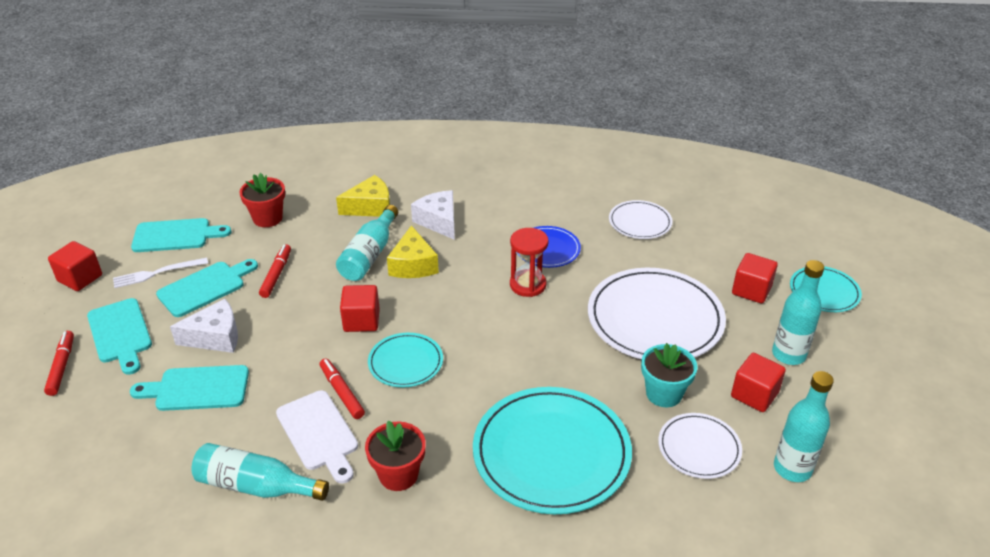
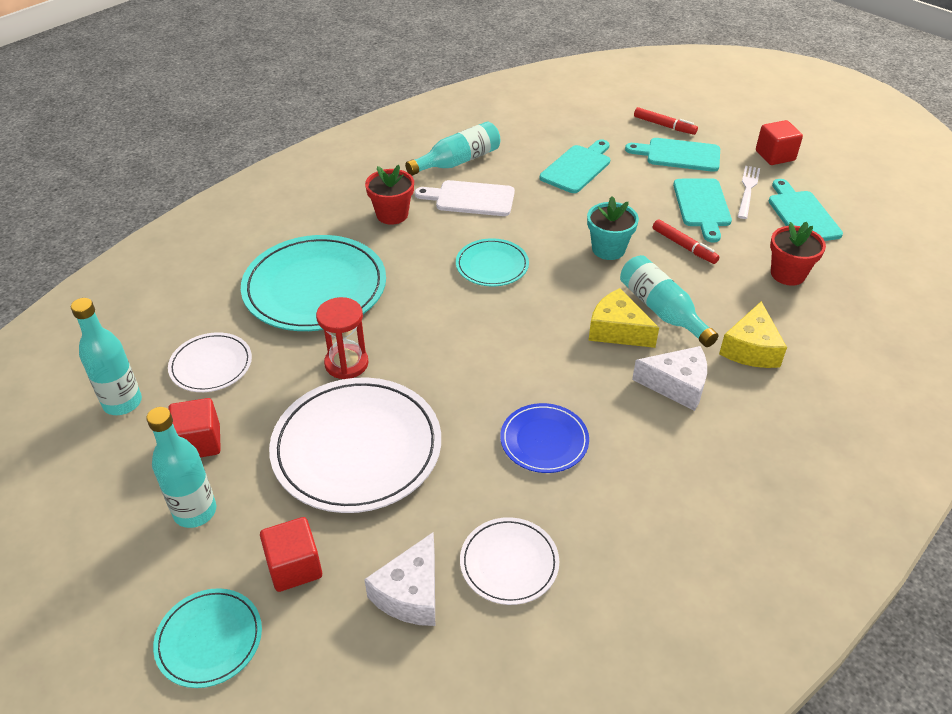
camera: 130 degrees right, 5 degrees up
(175, 236) = (802, 215): turquoise cutting board -> turquoise cutting board turned 135 degrees clockwise
(215, 337) = (628, 191): white cheese -> white cheese (410, 593)
(342, 392) = (498, 223): red marker -> none
(361, 321) = (569, 265): red cube -> none
(528, 285) = (505, 389): red hourglass -> red hourglass (346, 363)
(664, 394) = (278, 385): turquoise flower pot -> turquoise flower pot (608, 249)

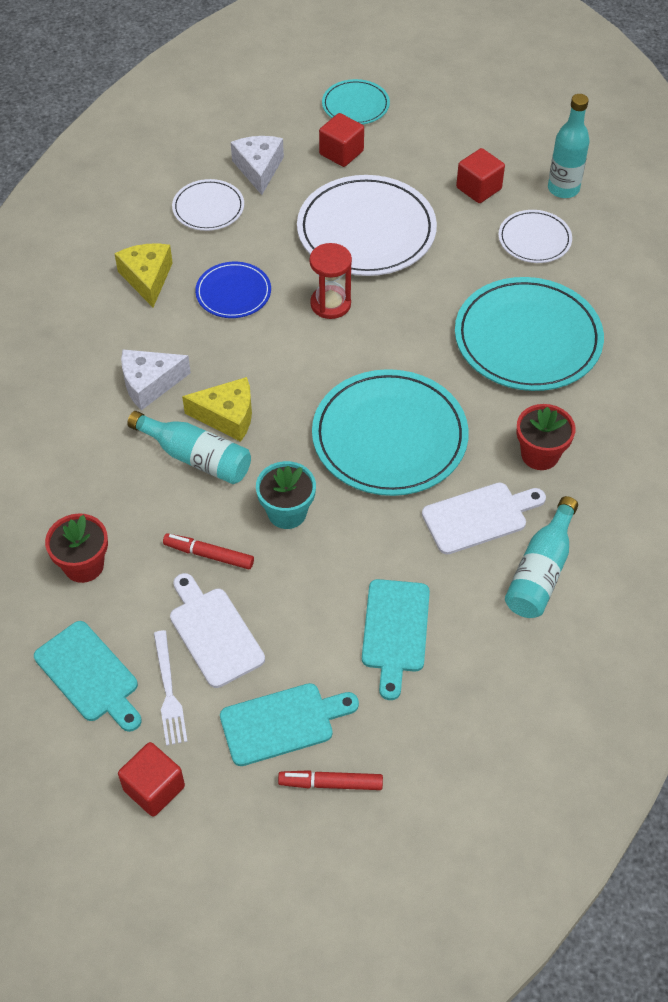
camera: 150 degrees right, 10 degrees up
(195, 511) = (433, 153): turquoise bottle -> none
(346, 363) = (433, 285): red hourglass -> red hourglass (330, 304)
(492, 265) = (389, 437): turquoise plate -> turquoise plate, size x1.91
(702, 206) = (214, 633): turquoise cutting board -> white cutting board
(751, 349) = (96, 450): yellow cheese -> yellow cheese (147, 278)

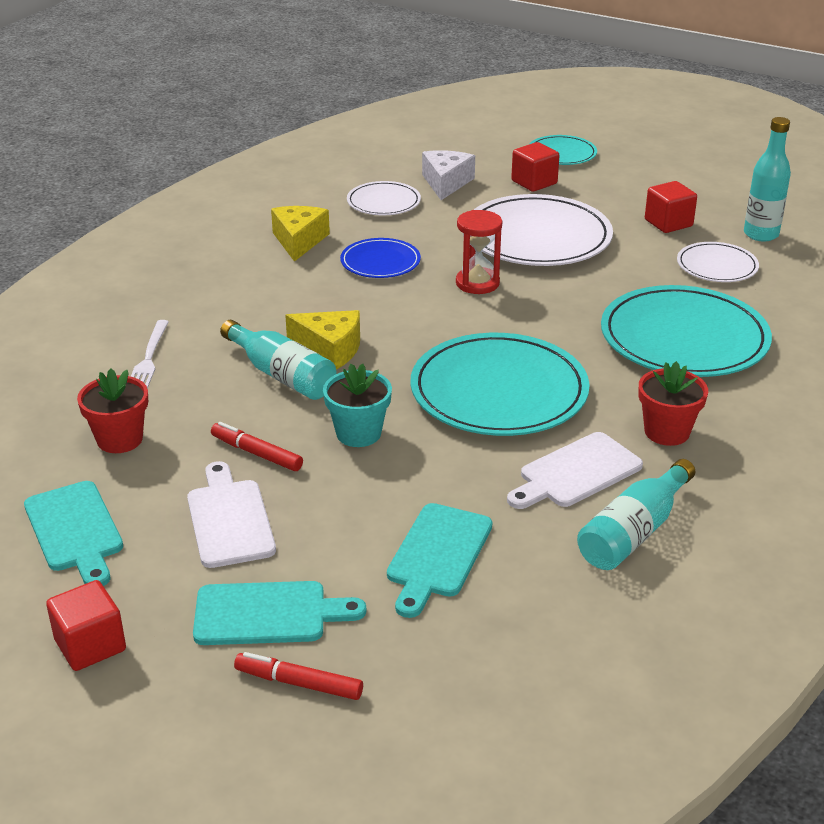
camera: 15 degrees right, 20 degrees down
(149, 384) = (262, 314): white cheese -> none
(168, 691) = (153, 561): white fork -> white fork (149, 358)
(479, 517) = (576, 472): white cutting board -> white cutting board turned 150 degrees clockwise

